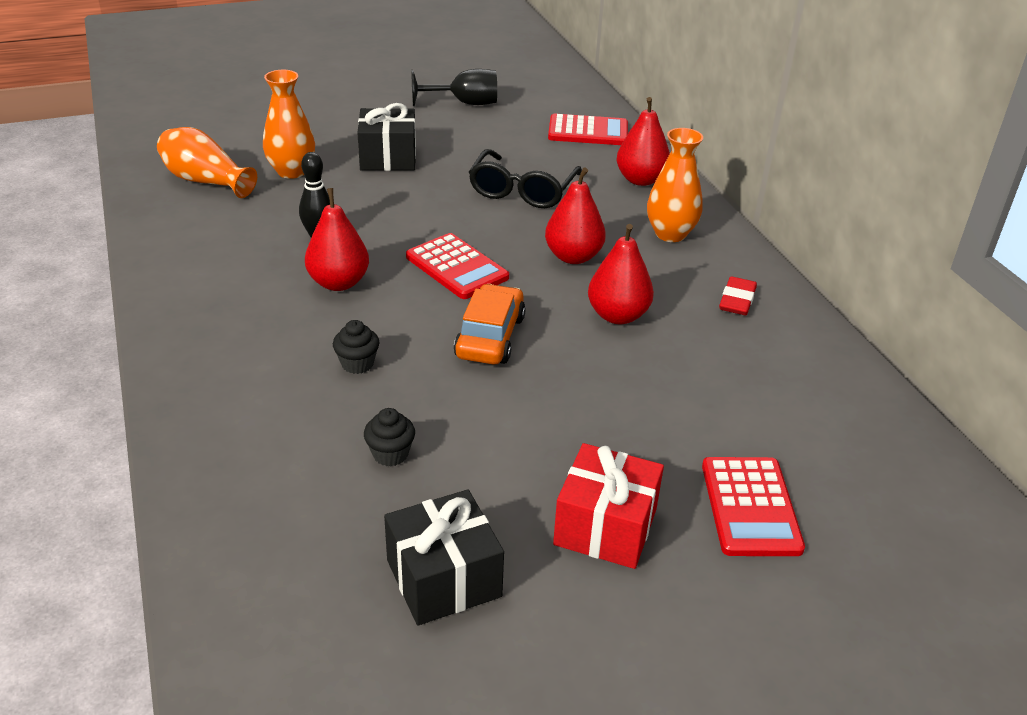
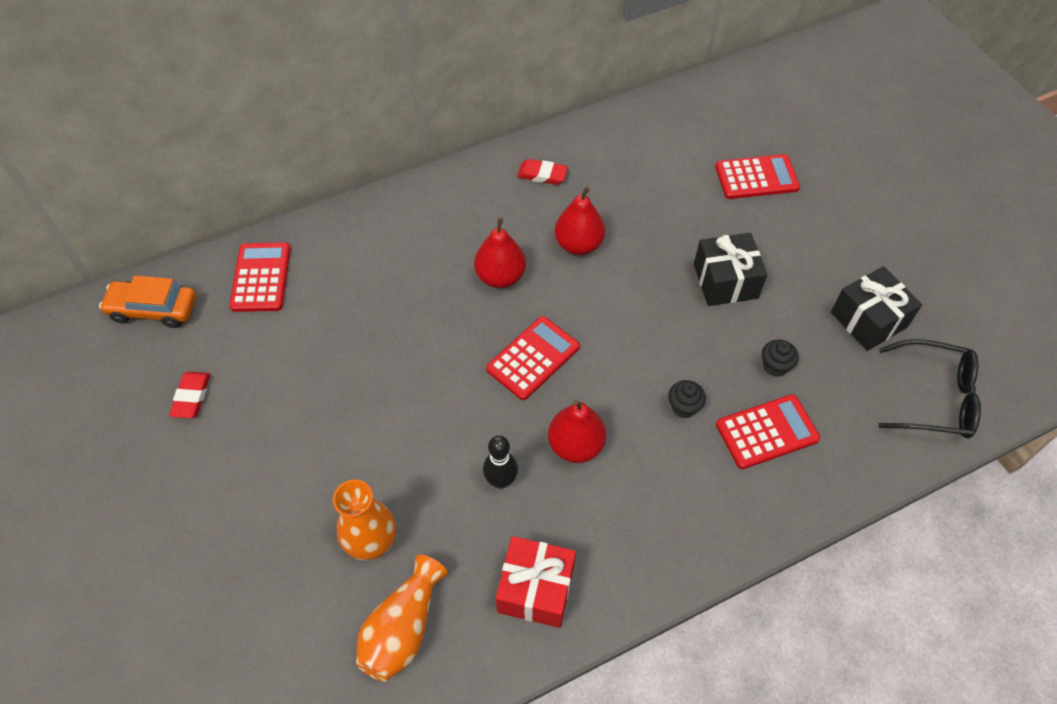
camera: 95 degrees left, 20 degrees up
(296, 426) = (767, 432): none -> red calculator
(388, 158) = (331, 450): black gift -> black gift (725, 281)
(464, 103) = (191, 397): black goblet -> red eraser
(490, 337) = (626, 323): orange car -> orange car (153, 309)
(522, 191) = (391, 322): black glasses -> black glasses (934, 398)
(605, 527) = (798, 244): red gift -> red gift (535, 589)
(640, 180) = (360, 234): red pear -> none
(670, 234) = (453, 213): orange vase -> none

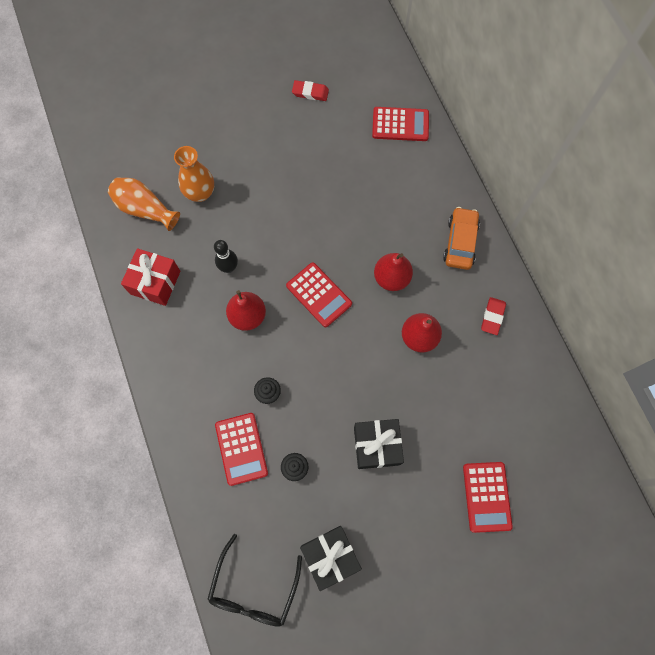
camera: 95 degrees right, 15 degrees up
(153, 309) = (378, 65): orange car -> orange car (460, 242)

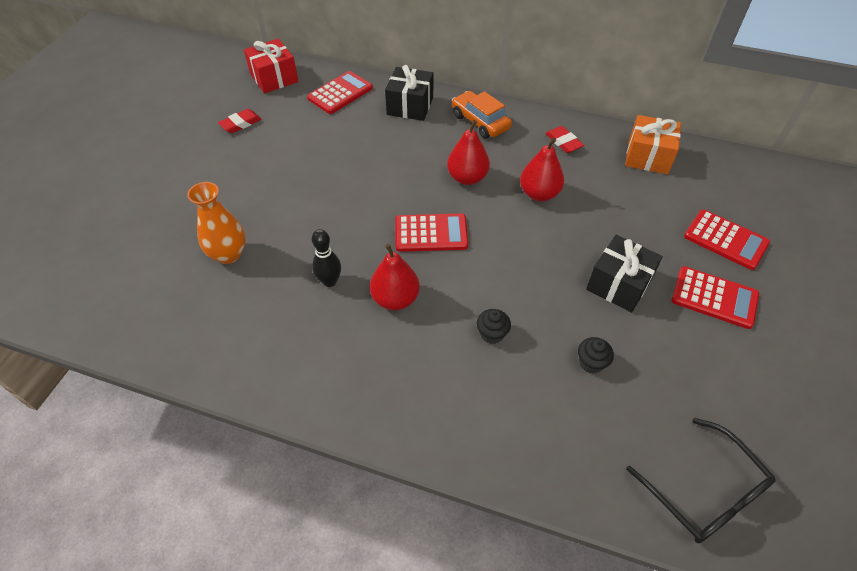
camera: 50 degrees left, 20 degrees down
(145, 209) = (186, 309): orange vase -> none
(155, 282) = (273, 354): red gift -> red gift (274, 78)
(241, 449) = (532, 397): red calculator -> red calculator (714, 298)
(330, 556) = (710, 393): black gift -> black gift (410, 106)
(533, 389) = (648, 157): none -> orange gift

